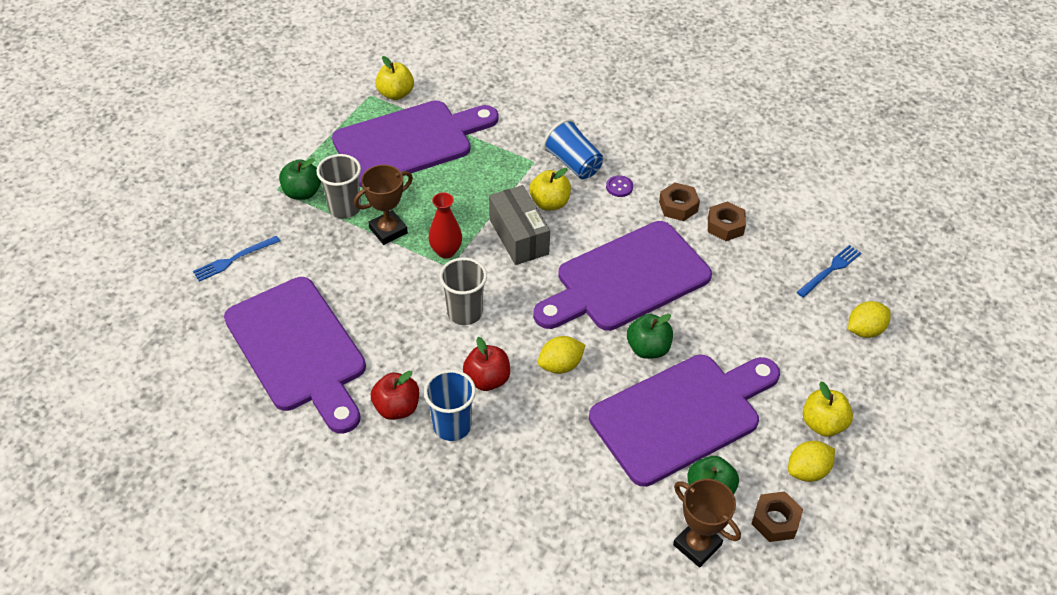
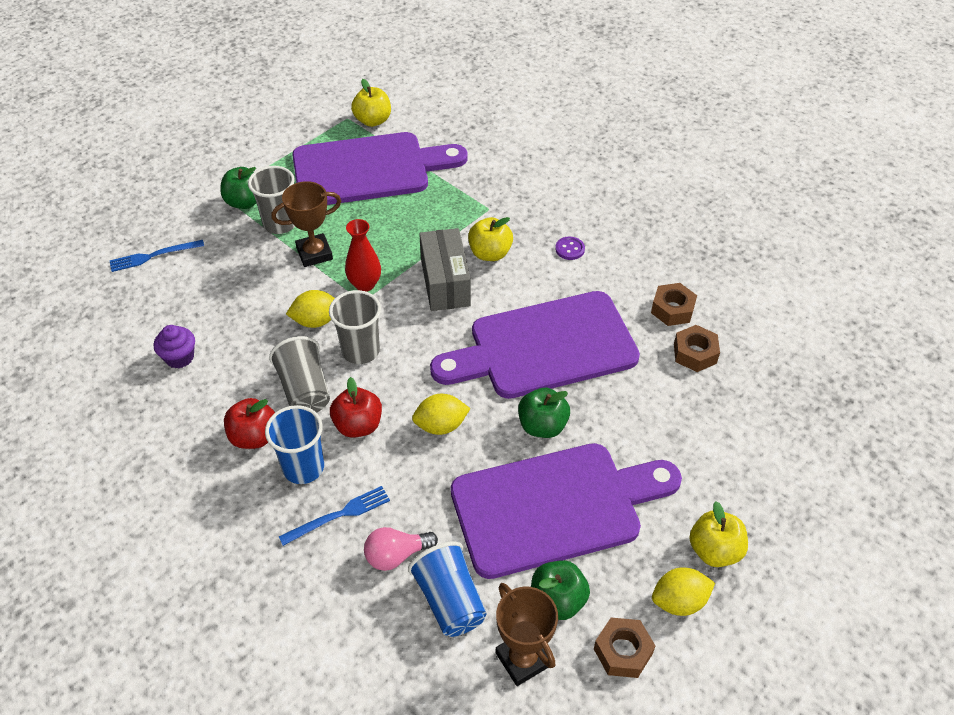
camera: 15 degrees right, 0 degrees up
(298, 350) = (179, 357): purple cutting board -> purple cupcake
(427, 357) = (305, 390): none -> grey cup
(561, 483) = (396, 555): none -> pink light bulb
(573, 163) = (529, 217): blue cup -> blue cup (450, 600)
(678, 206) = (627, 280): brown nut -> brown nut (695, 353)
(830, 270) = (777, 378): blue fork -> blue fork (339, 515)
(864, 330) = (797, 453): yellow lemon -> yellow lemon (316, 321)

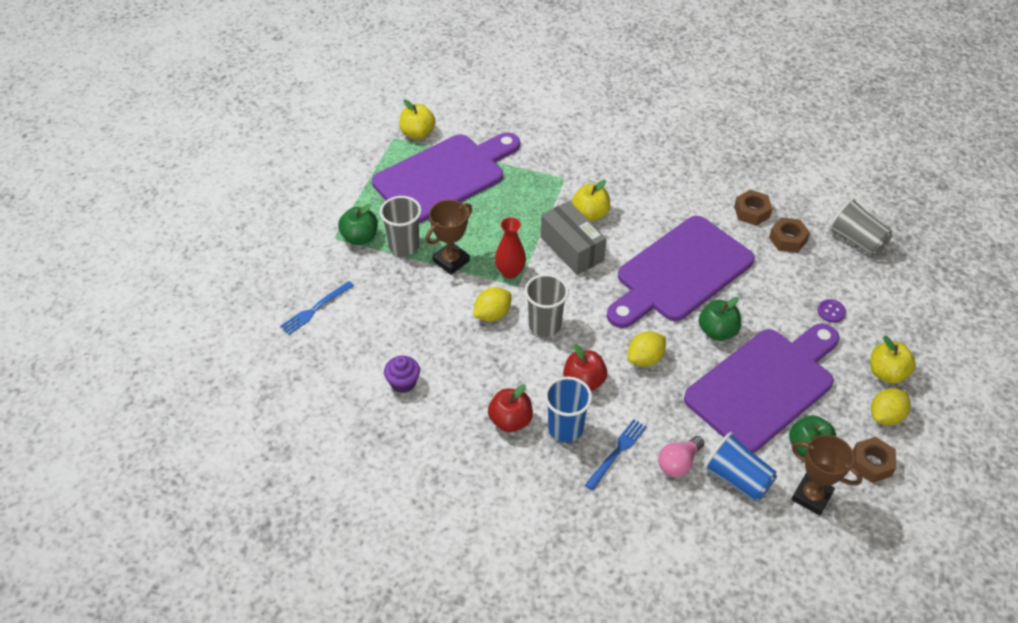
camera: 25 degrees left, 0 degrees up
(305, 390) = (523, 371): grey cup -> grey cup (856, 240)
(570, 249) = (648, 190): purple button -> purple button (831, 311)

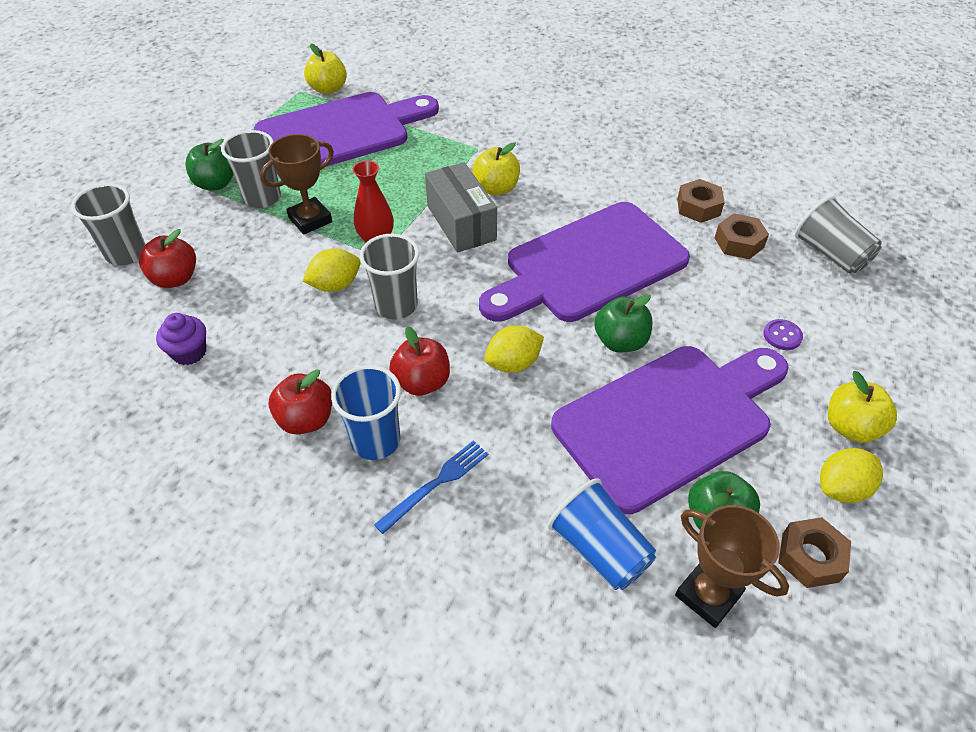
camera: 10 degrees right, 0 degrees up
(315, 309) = (126, 253): blue fork -> grey cup
(365, 325) = (175, 278): none -> red apple
(678, 463) = (519, 513): pink light bulb -> none

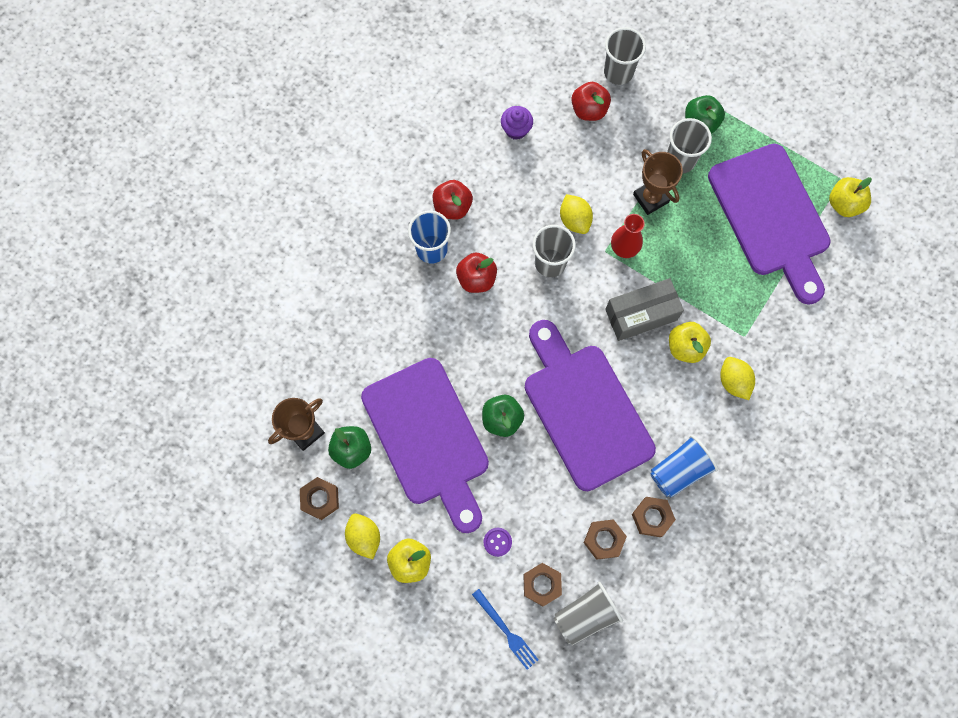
camera: 95 degrees right, 25 degrees up
(436, 484) = (396, 284): blue fork -> blue fork (506, 631)
(513, 363) = (488, 340): yellow lemon -> yellow lemon (733, 381)
(599, 549) = (341, 375): blue cup -> blue cup (679, 470)
(814, 292) = (541, 584): none -> brown nut

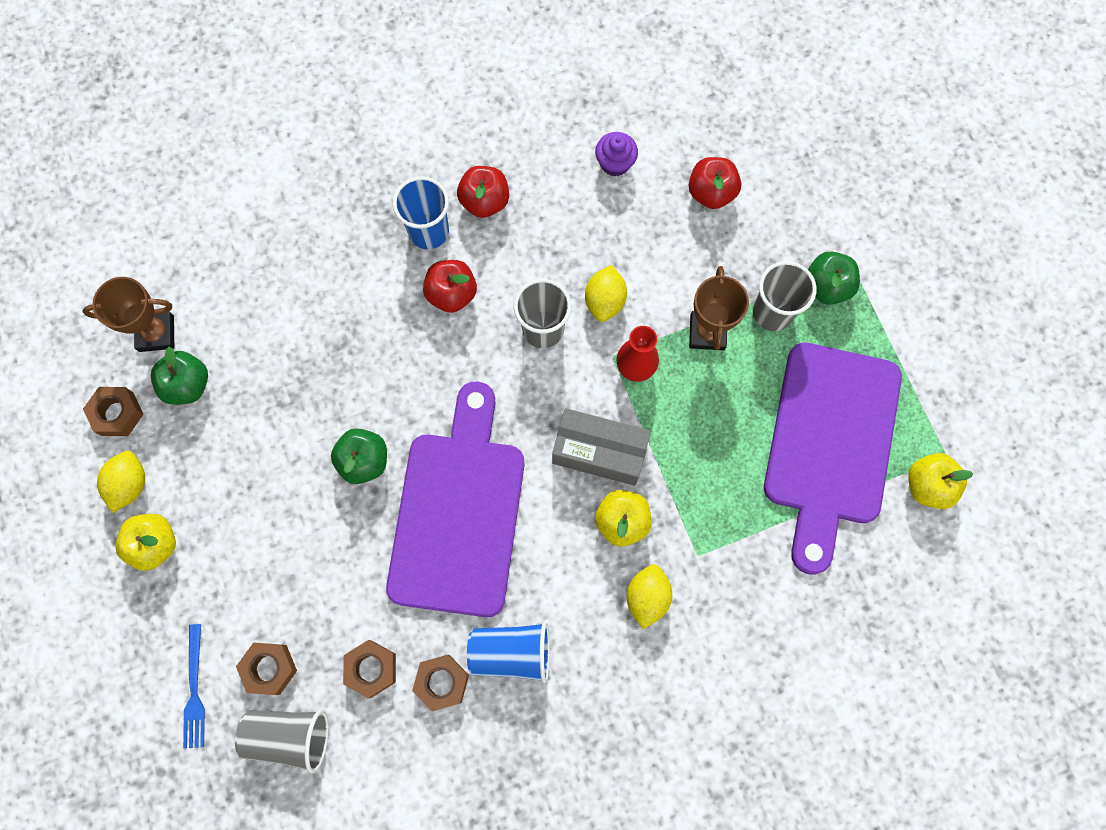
camera: 35 degrees right, 0 degrees up
(428, 438) = (272, 428): purple cutting board -> none
(497, 542) = (259, 588): purple button -> none
(618, 72) = (775, 172): grey cup -> none

